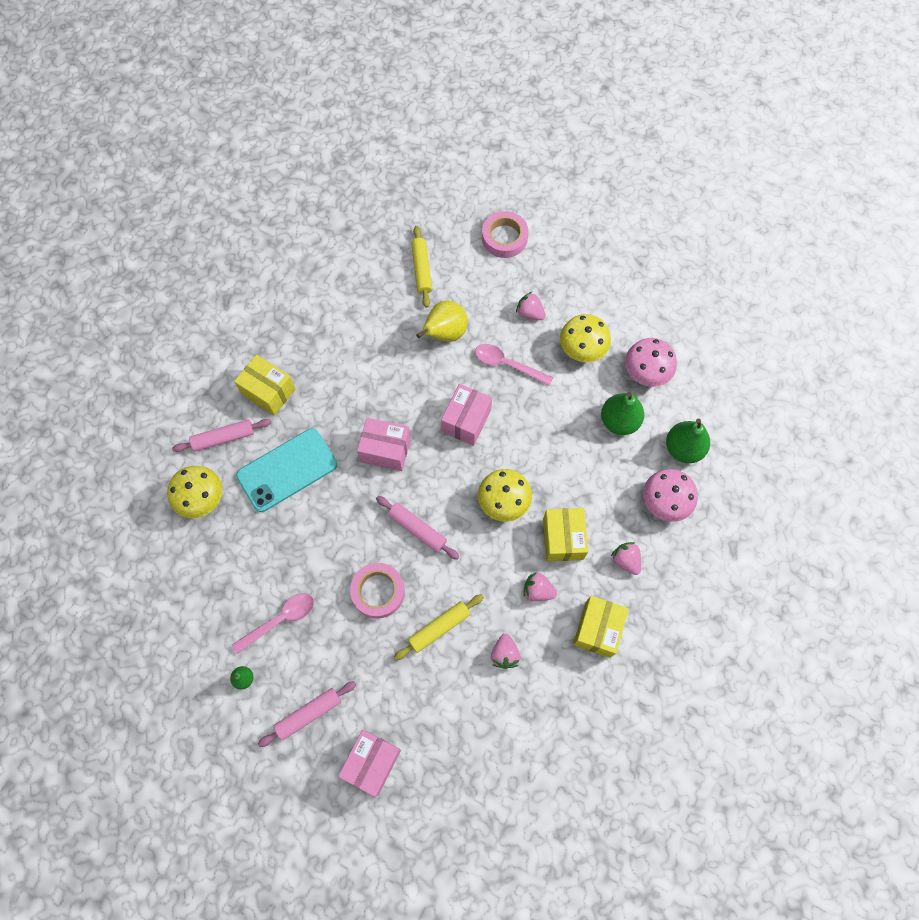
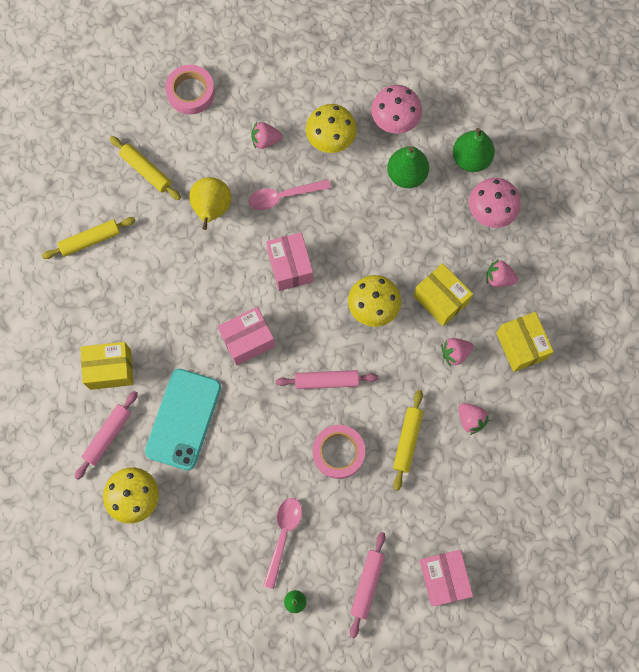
camera: 40 degrees left, 5 degrees up
(337, 289) = (90, 240): none -> yellow rolling pin

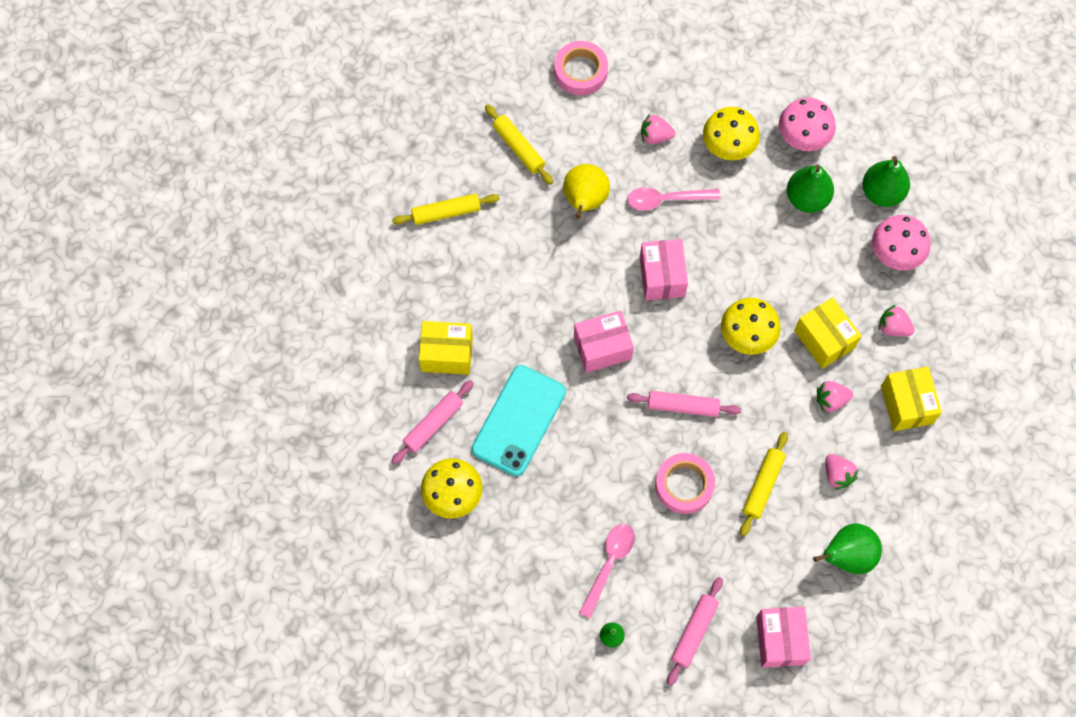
camera: 10 degrees right, 5 degrees down
(490, 491) = (847, 556): none -> green pear

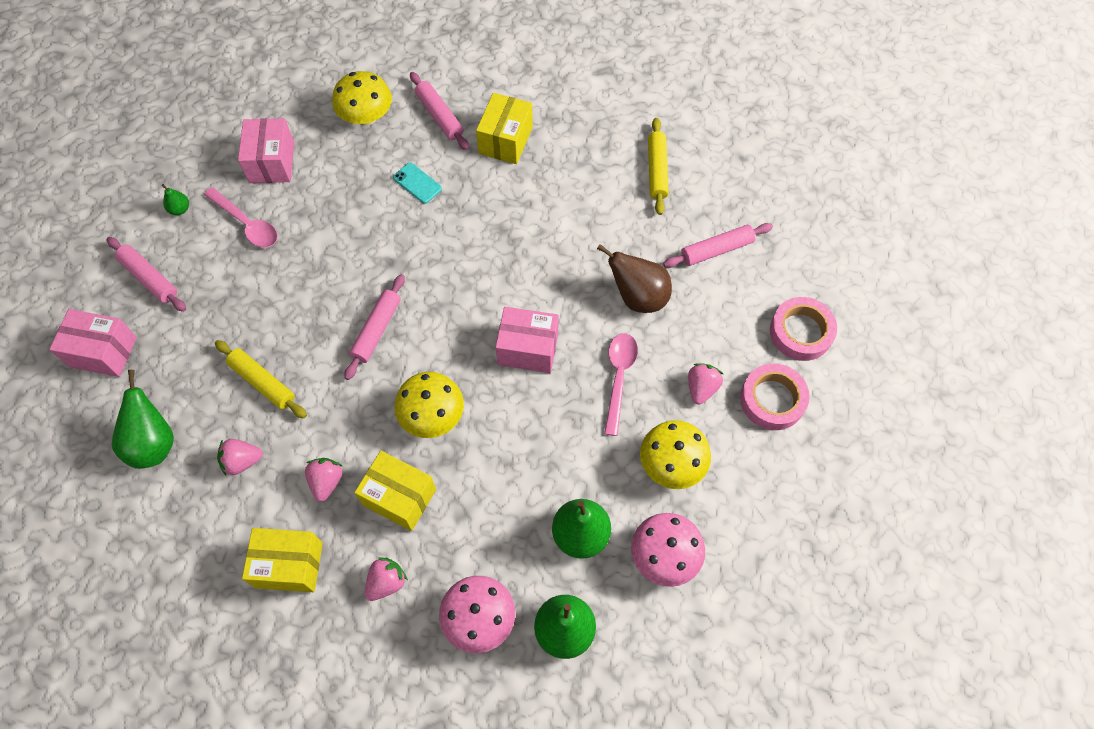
camera: 105 degrees right, 5 degrees down
(519, 148) = (716, 250): yellow rolling pin -> pink rolling pin
(519, 420) = (417, 183): turquoise phone -> turquoise phone, size x0.45
(584, 201) = (638, 297): yellow pear -> brown pear
(602, 348) = (466, 272): pink box -> pink box (272, 162)
(684, 485) = (294, 308): pink tape -> pink tape (772, 400)
(824, 339) = (399, 497): yellow box -> yellow box turned 45 degrees clockwise

